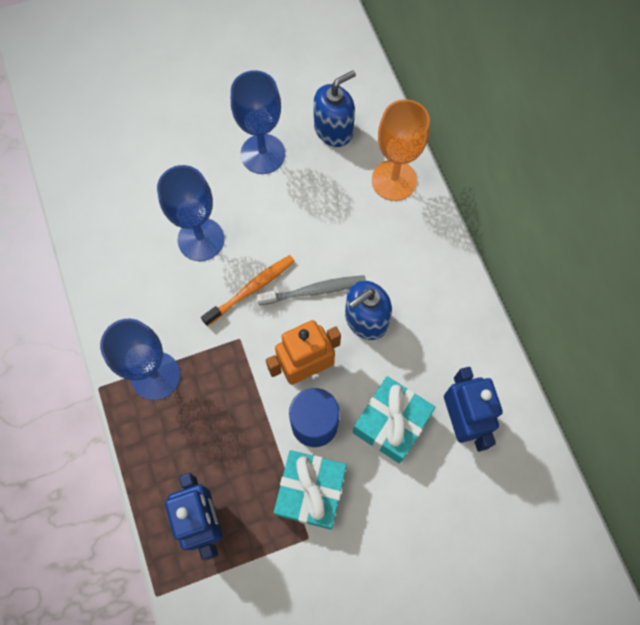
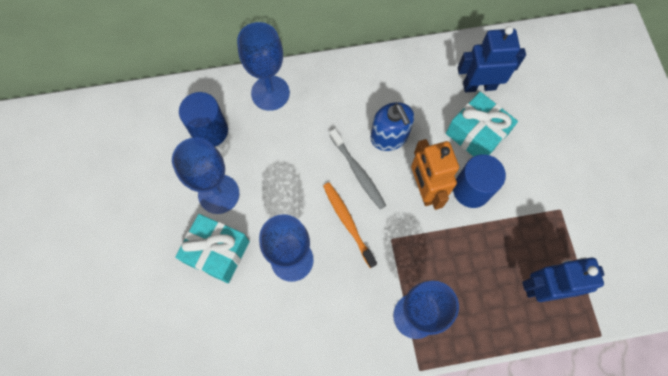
camera: 80 degrees left, 0 degrees up
(311, 492) = (525, 201): turquoise gift -> turquoise gift (217, 252)
(314, 290) = (358, 172): grey toothbrush -> grey toothbrush turned 150 degrees clockwise
(333, 130) = (210, 131): blue soap dispenser -> blue cylinder
(394, 180) = (270, 93): orange goblet -> blue goblet

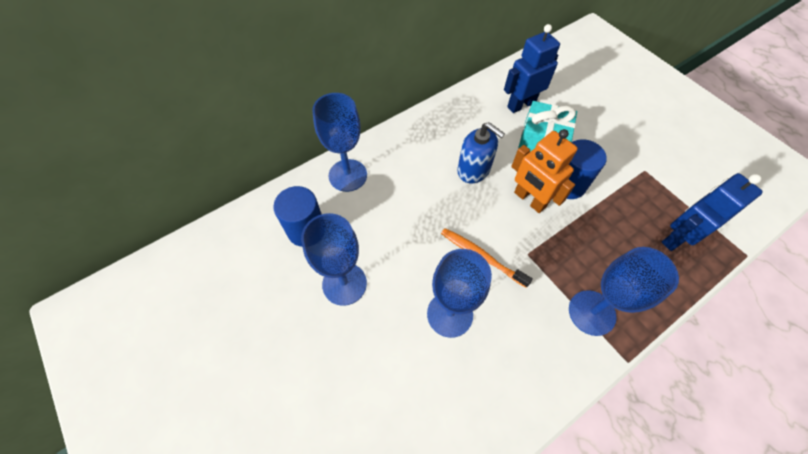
camera: 25 degrees left, 10 degrees down
(217, 252) = (371, 341): turquoise gift -> none
(358, 172) = (464, 209): grey toothbrush -> none

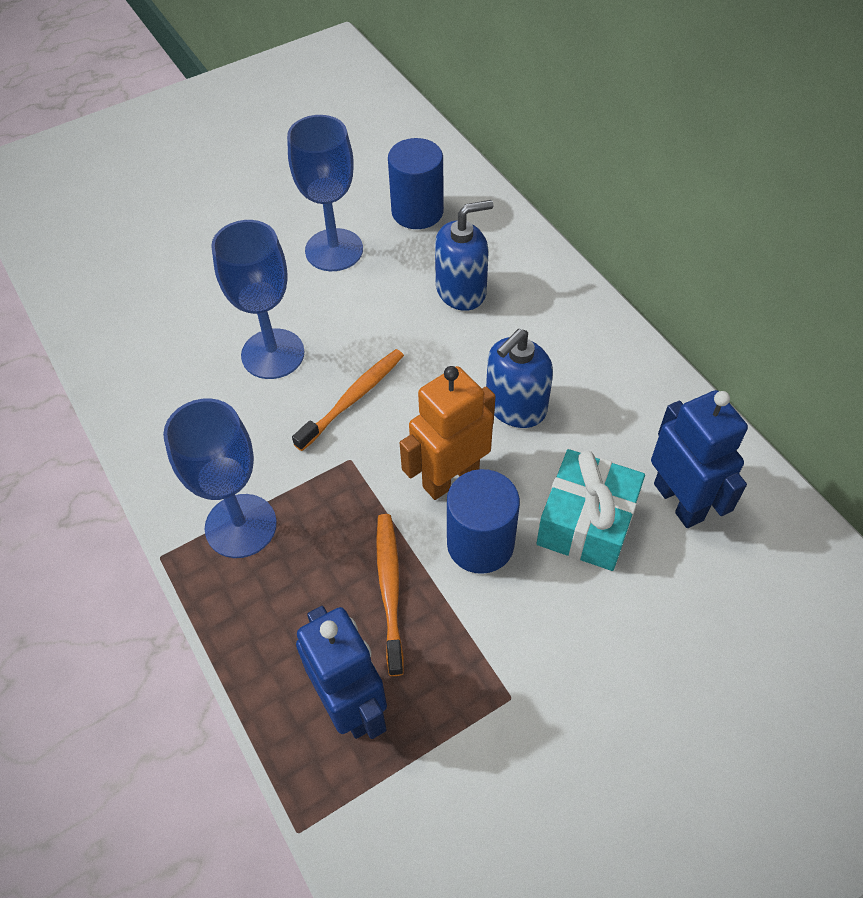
camera: 95 degrees right, 5 degrees down
(348, 175) = (507, 250): blue goblet -> none
(384, 200) = (461, 290): none -> blue soap dispenser
(607, 225) = (390, 590): none -> orange toothbrush

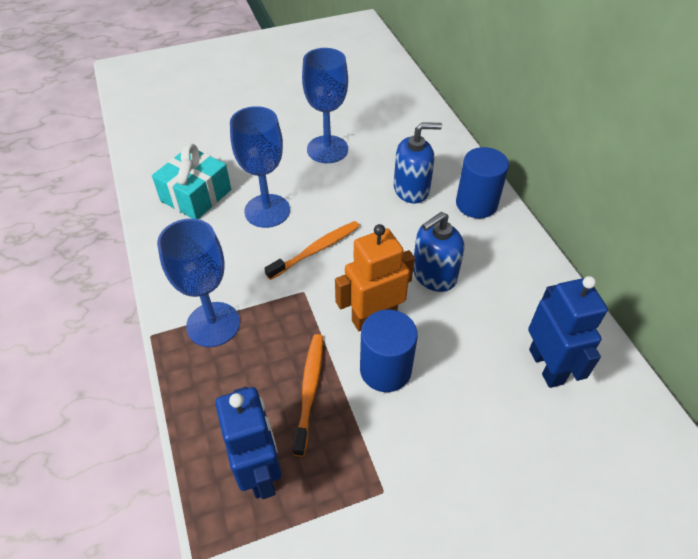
camera: 10 degrees right, 5 degrees down
(417, 212) = (392, 133): blue cylinder -> blue cylinder (476, 204)
(586, 523) = (470, 369): turquoise gift -> turquoise gift (196, 195)

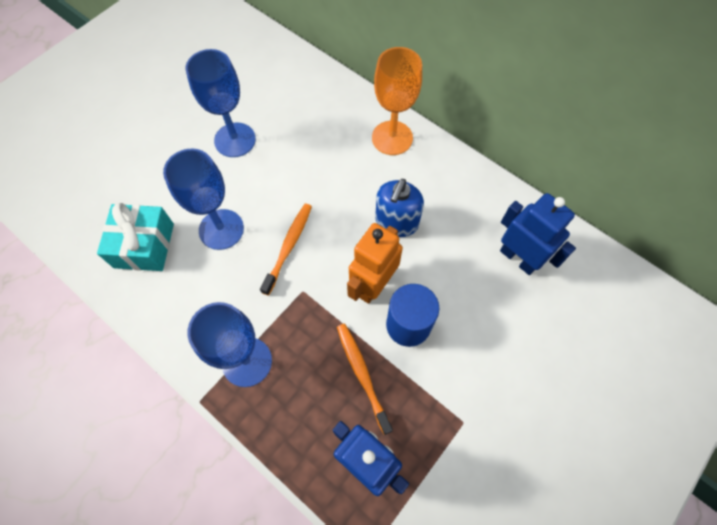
camera: 30 degrees left, 15 degrees up
(411, 189) = (332, 148): blue soap dispenser -> none
(476, 204) = (392, 138): blue cylinder -> orange goblet

